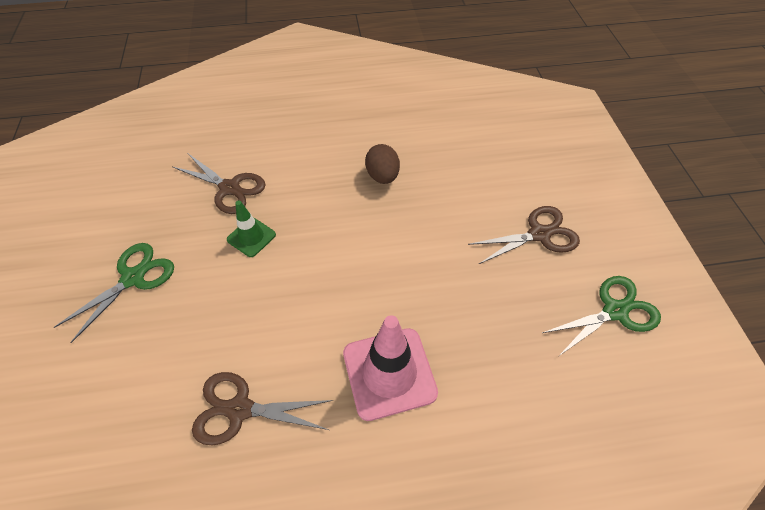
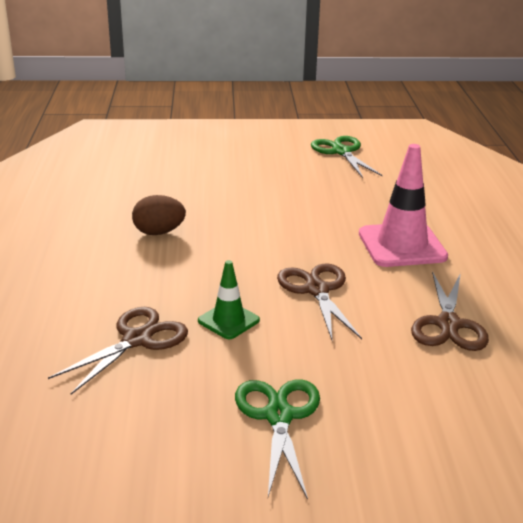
camera: 85 degrees left, 25 degrees down
(133, 278) = (278, 416): green scissors -> green scissors turned 45 degrees clockwise
(539, 234) = (260, 167): brown scissors -> brown scissors (316, 290)

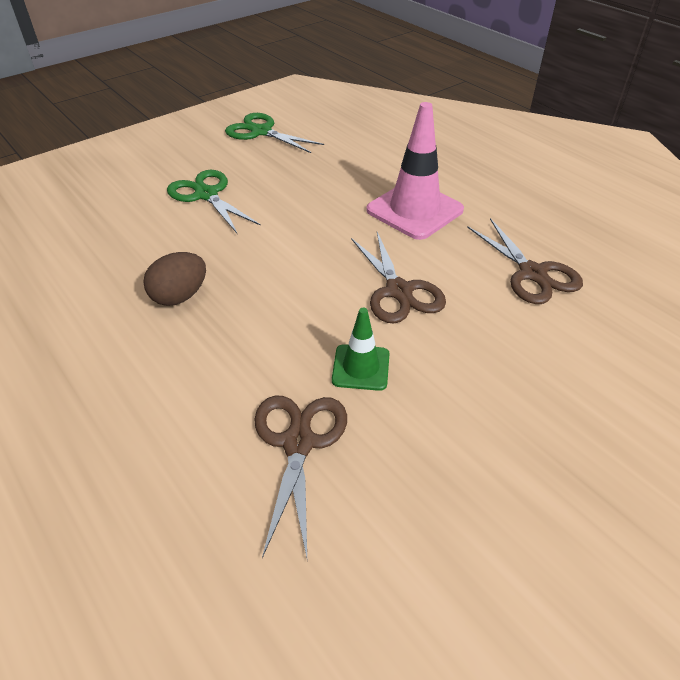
camera: 35 degrees left, 15 degrees up
(278, 416) = (518, 451): green scissors -> green scissors (206, 195)
(316, 290) = (399, 291): brown scissors -> brown scissors turned 150 degrees counterclockwise

